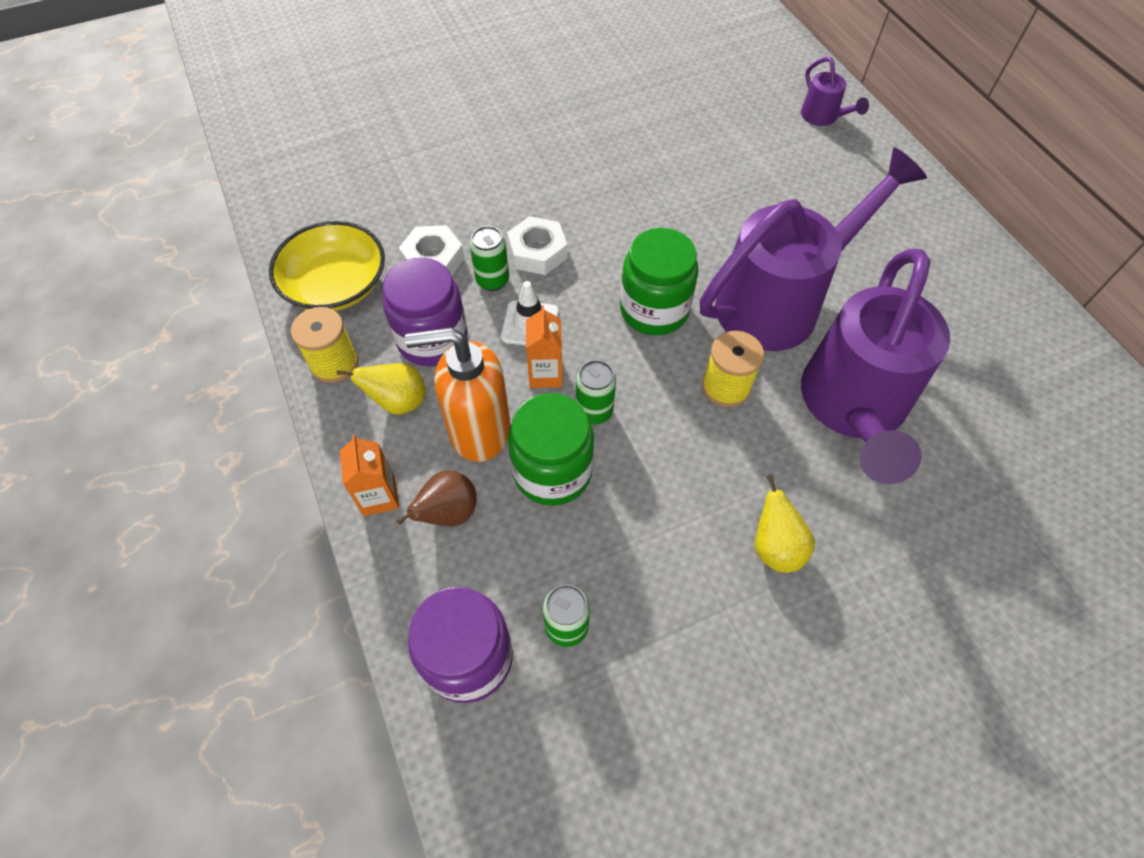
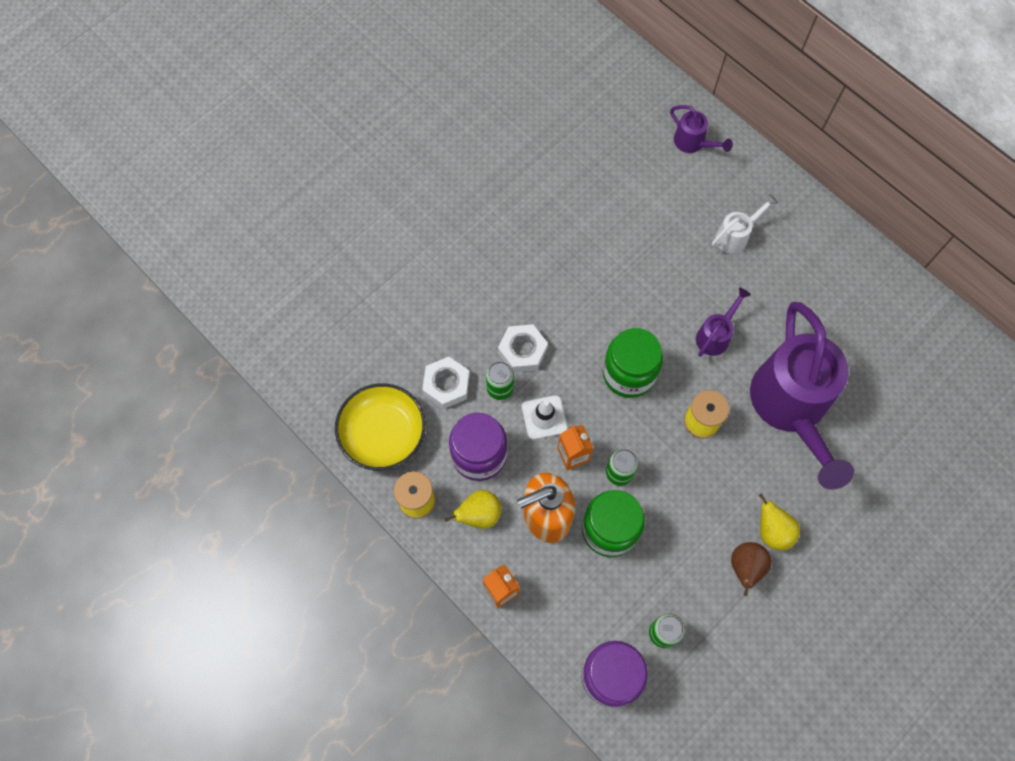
camera: 20 degrees left, 10 degrees up
(448, 513) = (553, 585): brown pear -> brown pear (745, 568)
(779, 302) = (715, 335): purple watering can -> purple watering can, size x0.43
(842, 212) = (735, 236): none -> white watering can

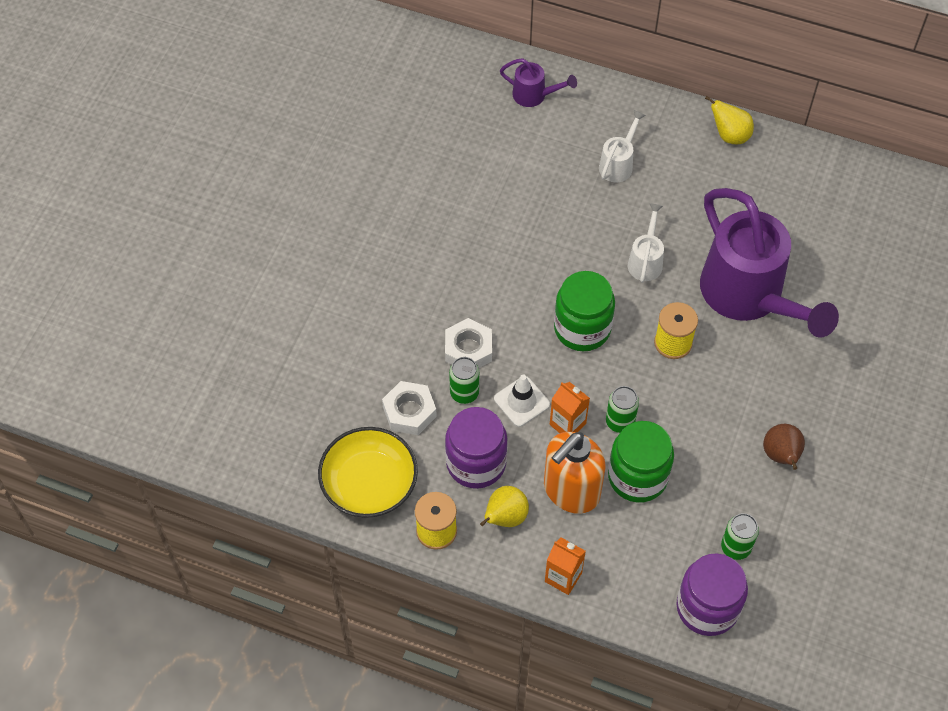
camera: 25 degrees left, 10 degrees down
(715, 335) = (646, 261): purple watering can -> white watering can
(772, 531) = (788, 412): yellow pear -> yellow pear (729, 135)

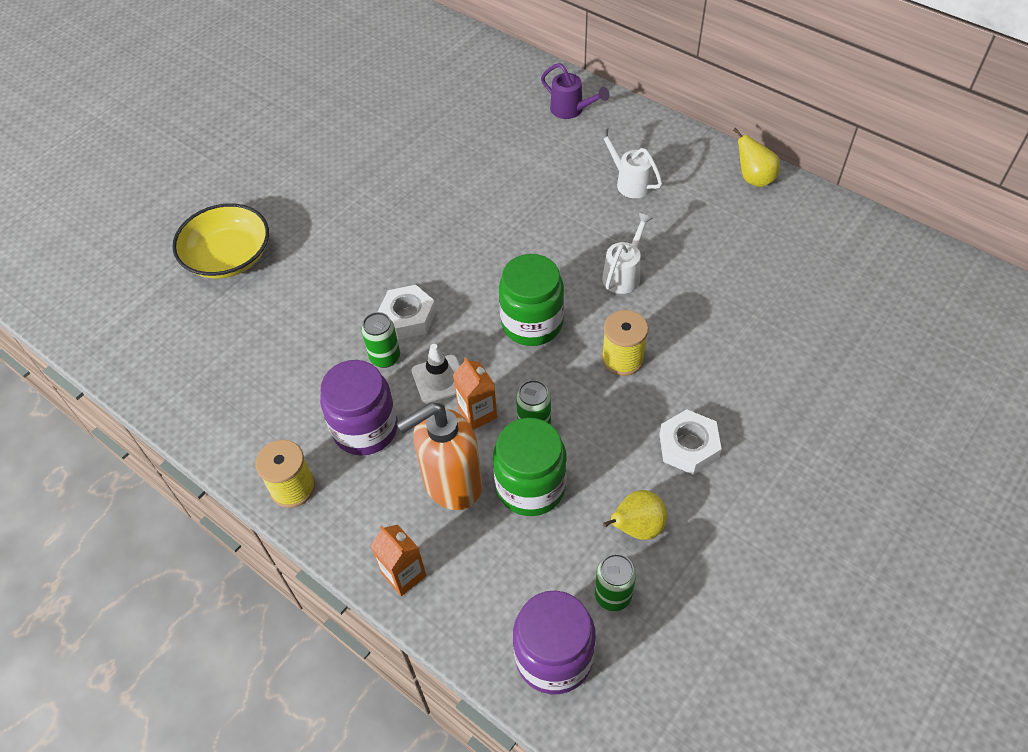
camera: 20 degrees right, 5 degrees down
(369, 483) = (249, 421): yellow bowl -> yellow bowl (228, 257)
(409, 412) = (322, 362): white nut -> white nut (688, 446)
(505, 517) = (370, 493): yellow pear -> yellow pear (637, 527)
(618, 164) = (629, 182): white watering can -> white watering can turned 90 degrees counterclockwise
(749, 296) = (722, 331): purple watering can -> none
(781, 456) = (702, 506): brown pear -> none

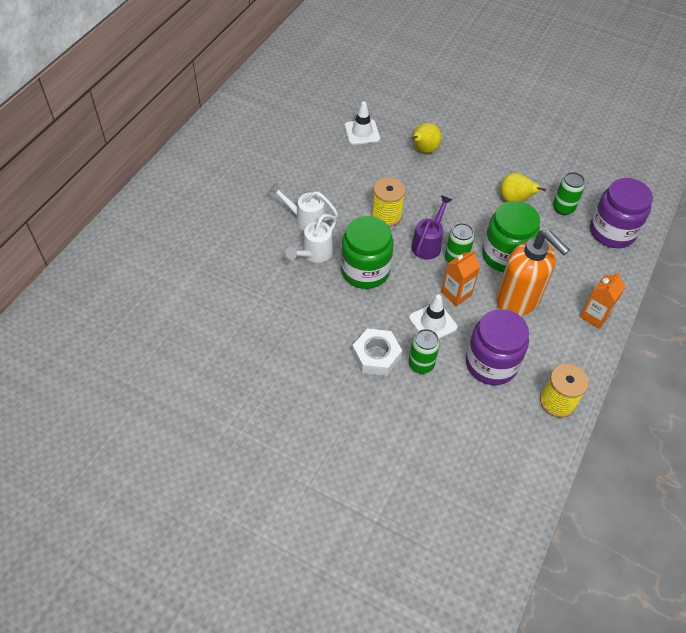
camera: 105 degrees left, 0 degrees up
(228, 257) = (330, 532): yellow bowl -> none
(571, 110) = (108, 270): purple watering can -> purple watering can (428, 244)
(629, 182) = (204, 223): white watering can -> white watering can (314, 254)
(688, 446) = (448, 179): white nut -> none
(754, 179) = (196, 150): yellow pear -> yellow pear (423, 150)
(791, 353) = (362, 132): none -> white traffic cone

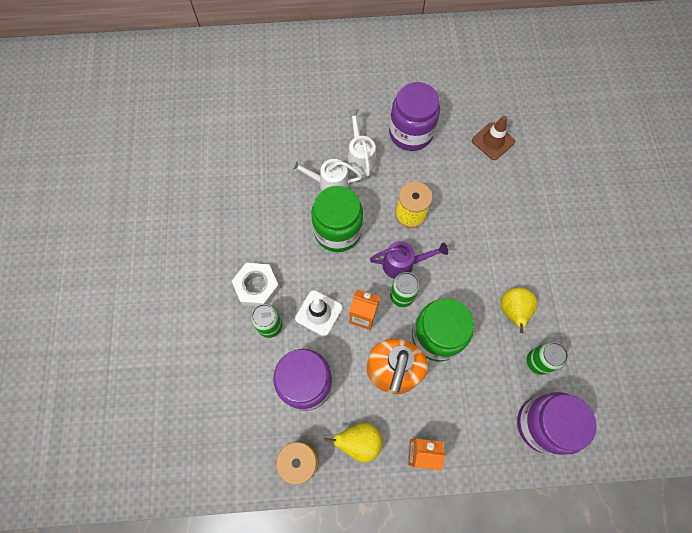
camera: 60 degrees right, 15 degrees up
(311, 176) = (410, 133): none -> purple jar
(362, 132) = (493, 141): white traffic cone -> brown traffic cone
(423, 150) = (512, 201): yellow pear -> yellow pear (359, 442)

